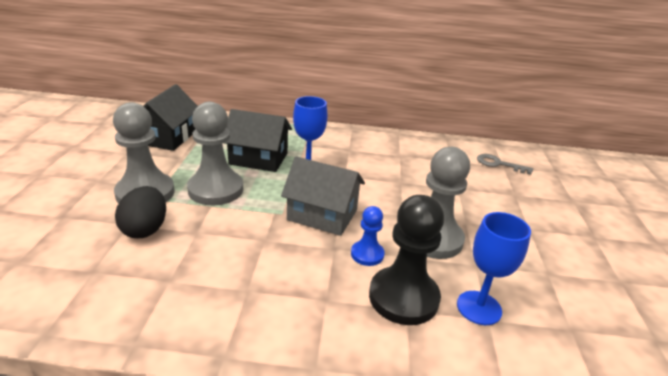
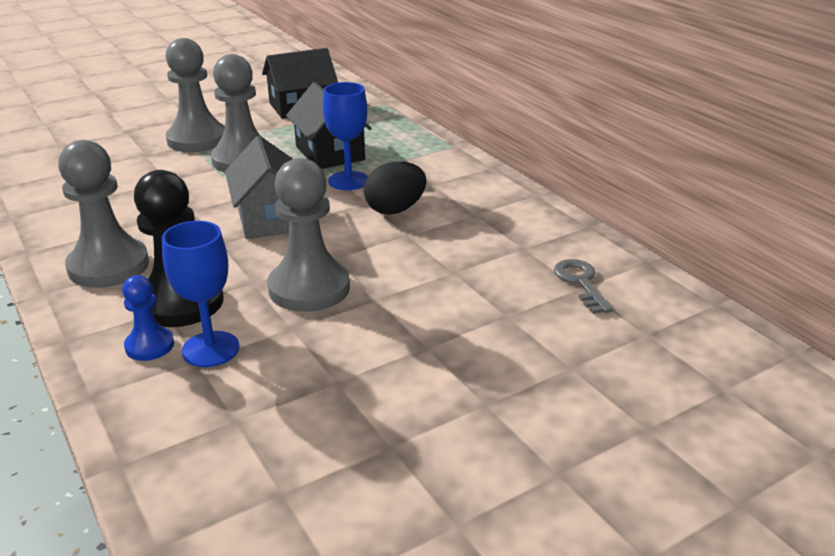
camera: 55 degrees right, 0 degrees up
(145, 229) = (146, 162): black egg -> black egg (395, 210)
(308, 314) = (108, 266): none -> grey pawn
(367, 254) = (231, 262): blue pawn -> blue pawn (149, 346)

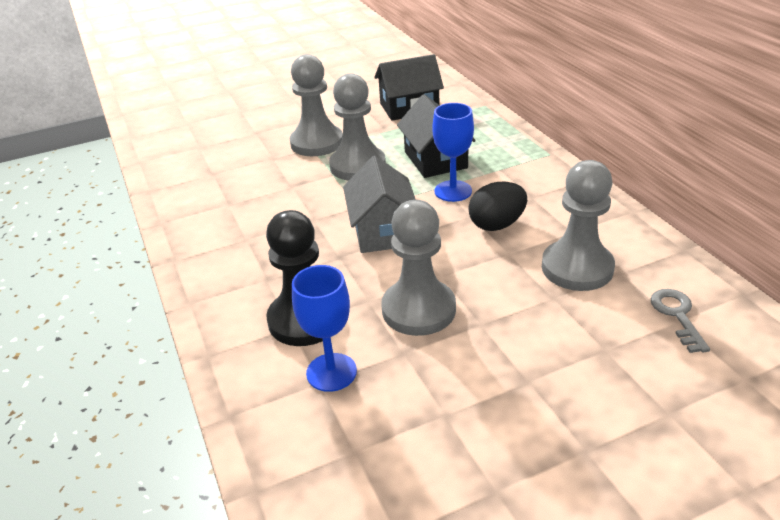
camera: 10 degrees right, 5 degrees up
(108, 266) = (242, 277): grey pawn -> grey pawn (577, 268)
(149, 346) = (278, 365): blue pawn -> none

